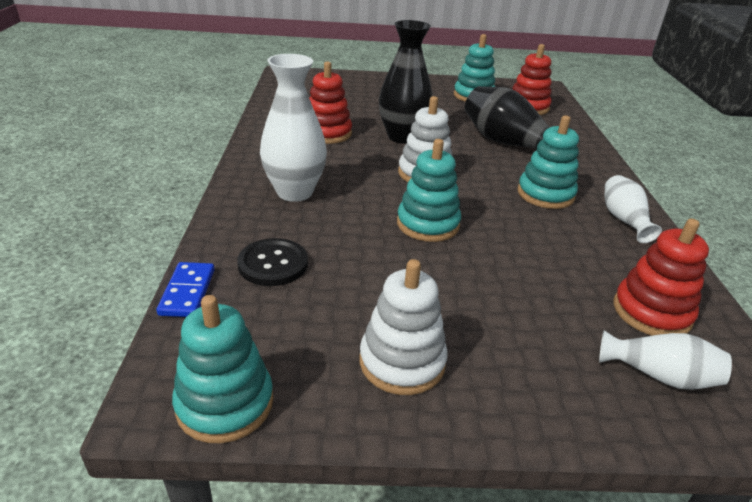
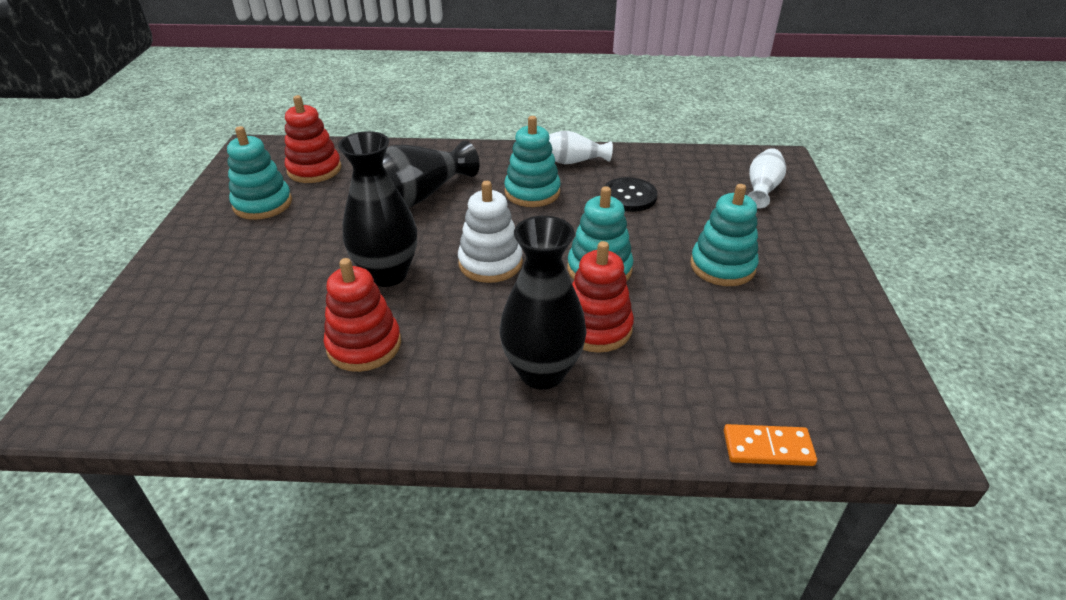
camera: 85 degrees left, 5 degrees up
(187, 292) = (768, 448): blue domino -> orange domino
(225, 403) = (894, 397): turquoise stacking toy -> turquoise stacking toy (722, 266)
(273, 264) = (698, 381): black button -> black button (629, 196)
(295, 192) = (542, 372): white vase -> black vase
(402, 362) = (801, 297): white stacking toy -> none
(651, 312) = (697, 177): red stacking toy -> red stacking toy (596, 327)

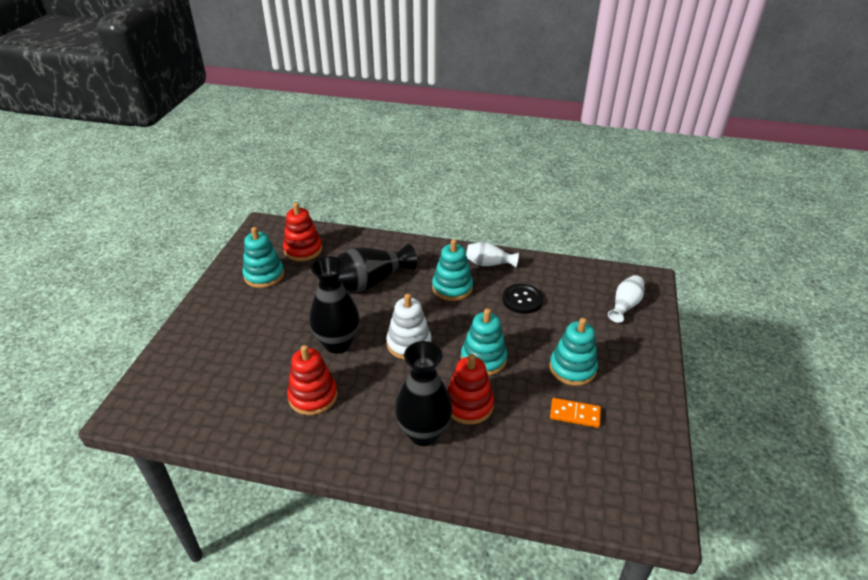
camera: 10 degrees right, 0 degrees up
(768, 448) = (558, 511): orange domino -> orange domino (574, 414)

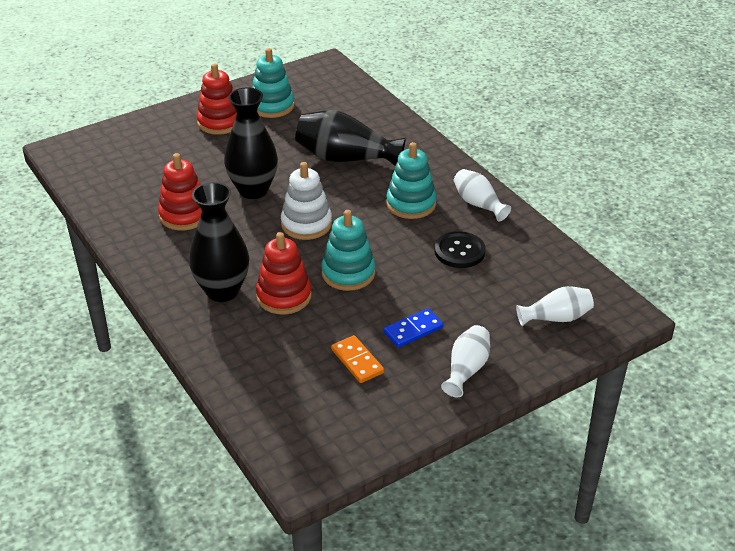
camera: 45 degrees right, 0 degrees up
(303, 250) = (331, 102): red stacking toy -> red stacking toy (220, 122)
(572, 368) = (413, 330): turquoise stacking toy -> blue domino
(633, 371) = (466, 369): none -> white vase

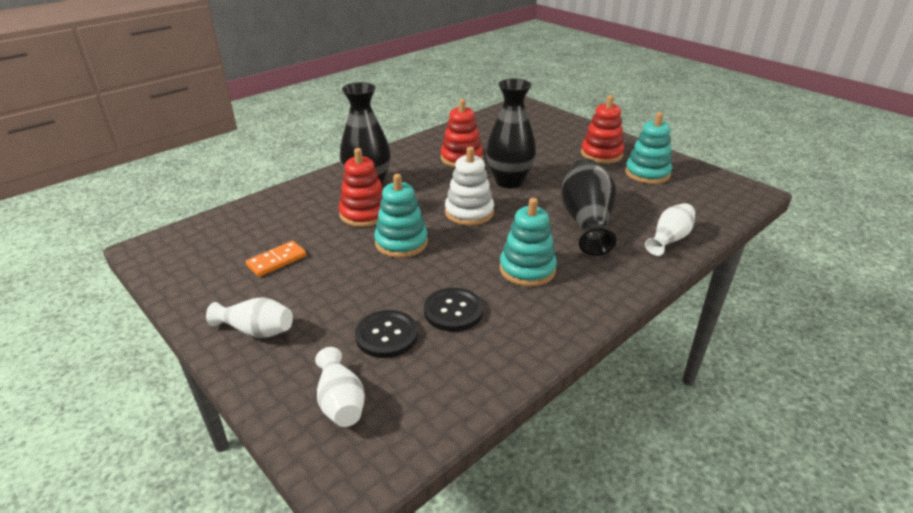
camera: 80 degrees right, 5 degrees down
(413, 330) = (319, 289): blue domino -> none
(478, 204) = (549, 319): white vase -> white vase (669, 239)
(484, 290) = (386, 335): none -> black button

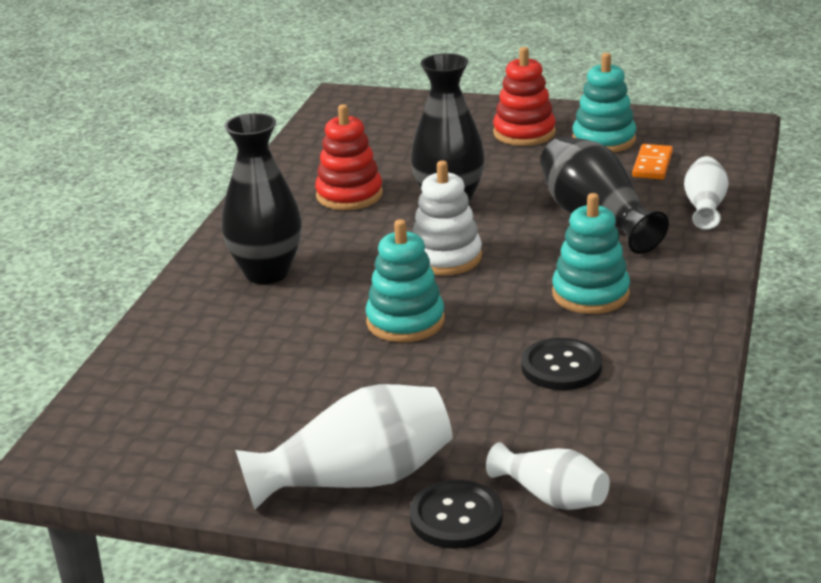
camera: 30 degrees left, 5 degrees down
(256, 330) = (357, 479): white vase -> white vase, size x1.71
(277, 261) = (269, 402): orange domino -> orange domino (652, 165)
(364, 214) = (310, 307): red stacking toy -> none
(386, 335) = (518, 419): black button -> black button (456, 517)

